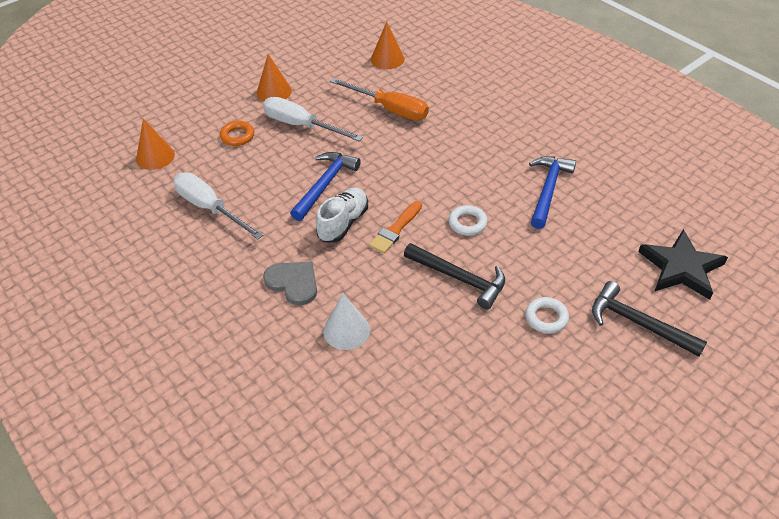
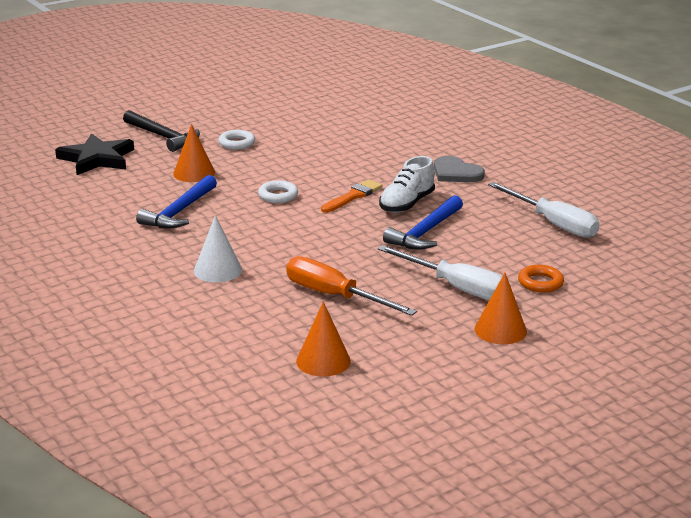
camera: 175 degrees left, 20 degrees down
(155, 157) = (640, 270): orange cone -> orange cone (194, 173)
(346, 330) = (408, 148): white cone -> white cone (217, 270)
(460, 279) = (301, 165): black hammer -> none

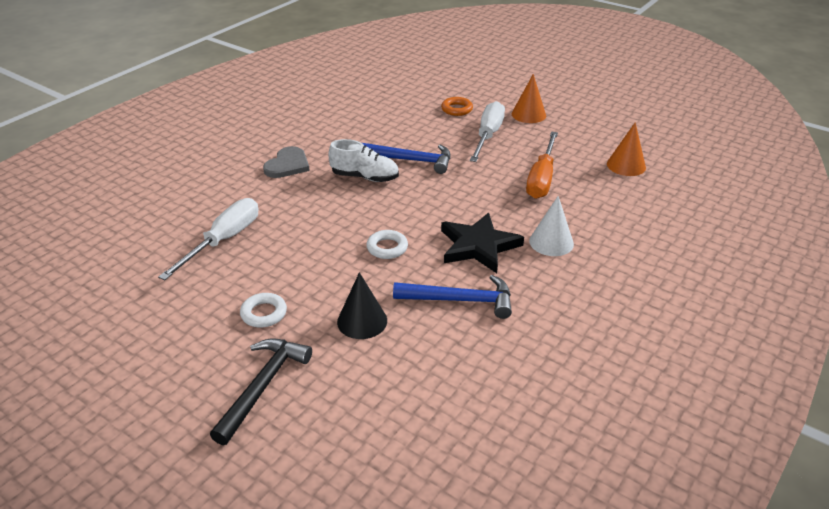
camera: 110 degrees left, 10 degrees up
(97, 159) = (359, 425): black star -> black star (478, 246)
(194, 173) = (362, 321): orange cone -> black cone
(353, 196) = (364, 206): orange brush -> none
(553, 223) = (363, 114): white screwdriver -> white screwdriver (224, 240)

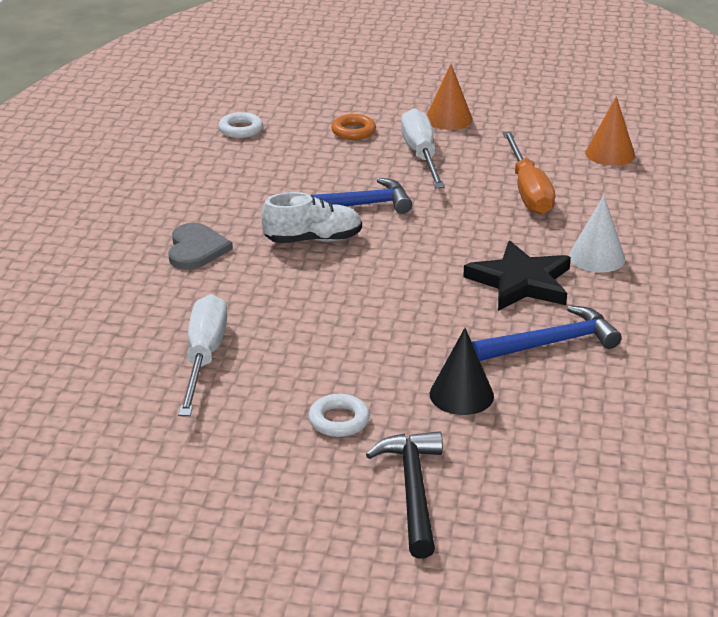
camera: 25 degrees left, 5 degrees down
(387, 248) = (417, 312): white ring -> white ring (241, 129)

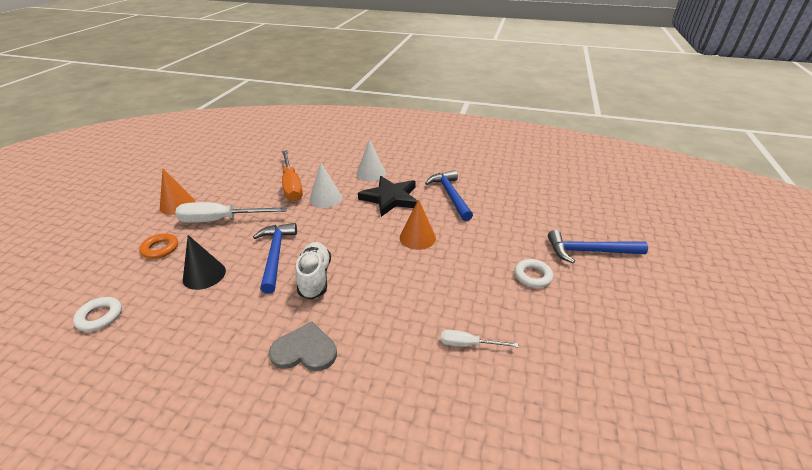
camera: 85 degrees left, 5 degrees up
(204, 357) = (468, 344): white screwdriver -> white screwdriver, size x0.52
(413, 490) = (588, 251): black hammer -> blue hammer
(461, 395) = (499, 228): black cone -> black cone (204, 275)
(501, 224) = (325, 198): none -> white cone
(528, 191) = (291, 186): orange screwdriver -> orange screwdriver turned 75 degrees clockwise
(610, 154) = (264, 157): orange cone -> orange cone (417, 237)

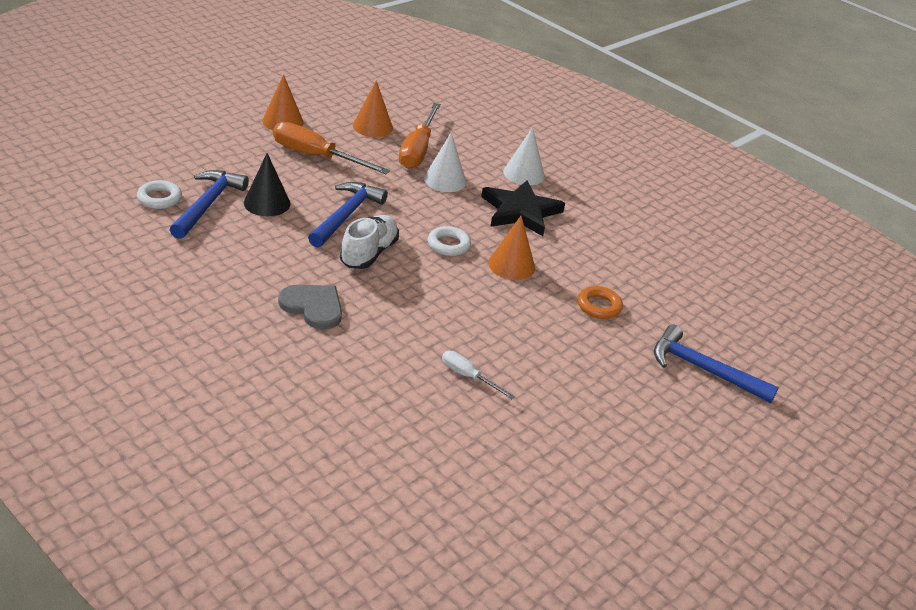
camera: 25 degrees right, 0 degrees up
(160, 249) = (241, 160): orange ring -> orange ring (599, 306)
(221, 220) = (316, 156): white screwdriver -> orange screwdriver
(248, 182) = (372, 127): none -> orange cone
(450, 195) = (598, 239): blue hammer -> blue hammer (208, 204)
(532, 276) = (603, 358): white ring -> white ring (448, 245)

